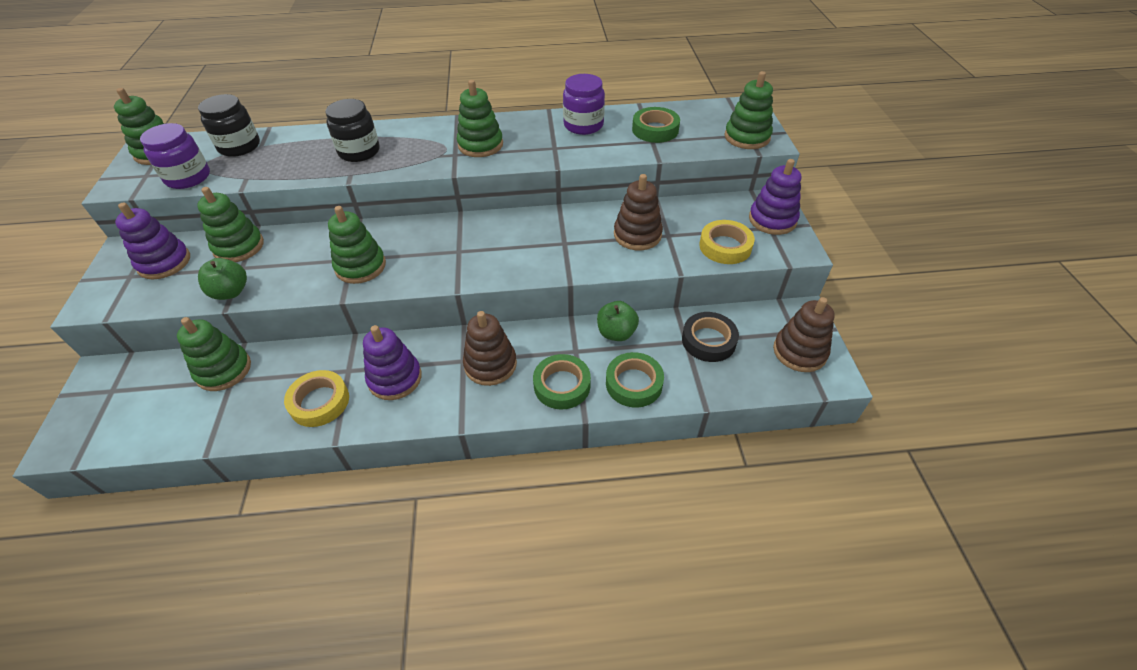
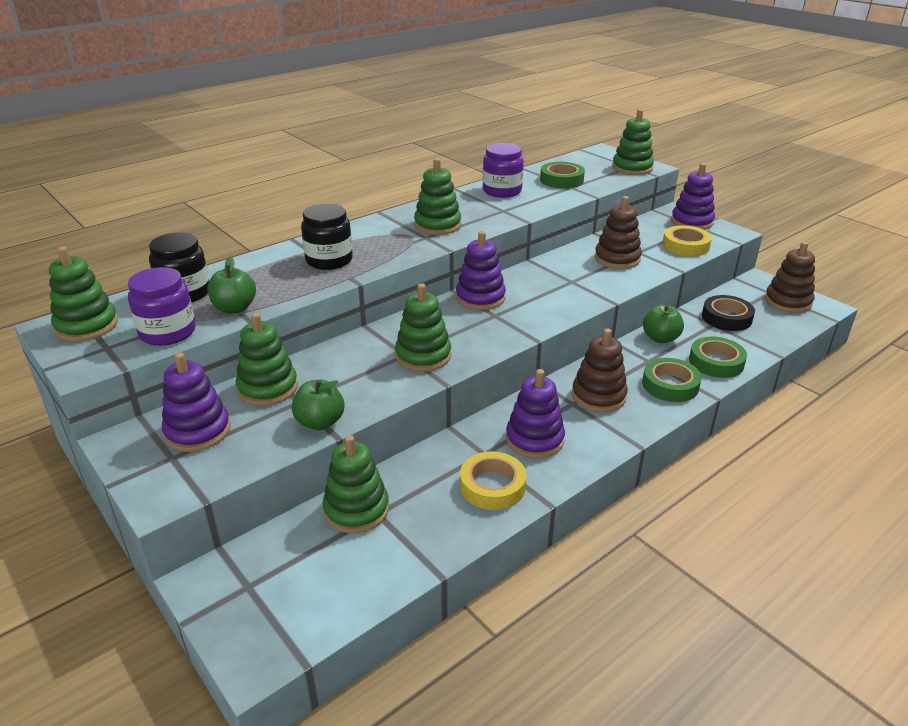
camera: 35 degrees left, 15 degrees down
(248, 173) = (234, 308): none -> green apple
(470, 228) = (480, 298): none -> purple stacking toy

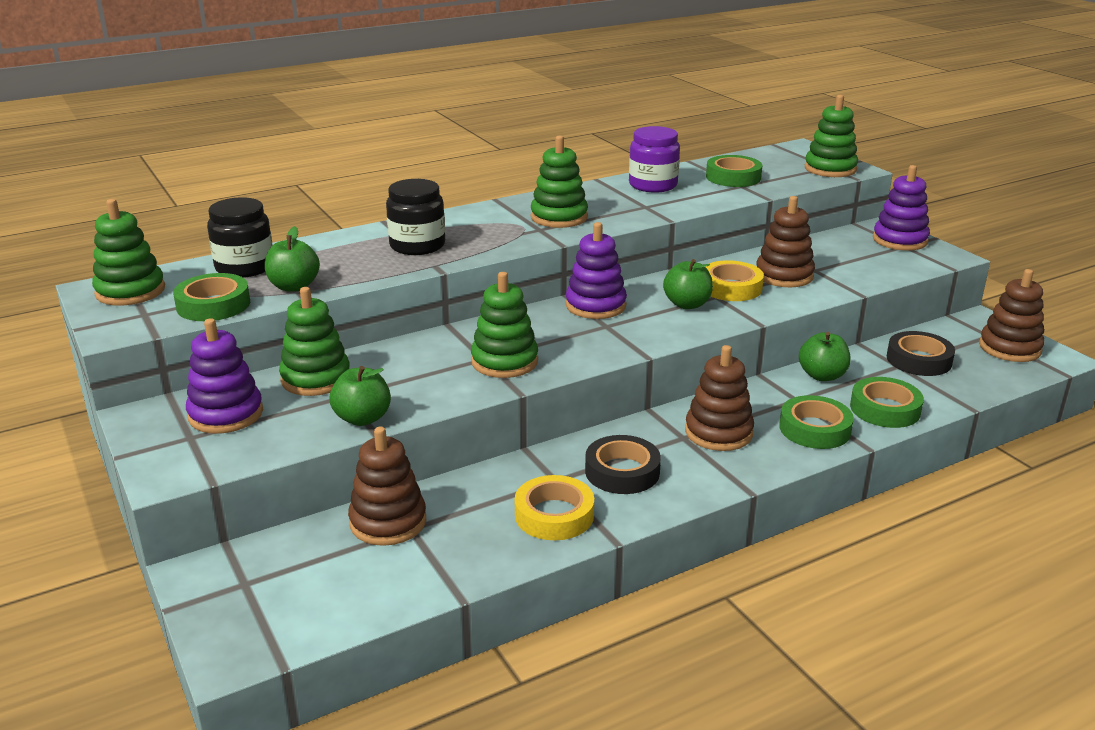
camera: 10 degrees right, 5 degrees down
(168, 332) = (213, 305): purple jar -> green tape
(356, 510) = (388, 522): green stacking toy -> brown stacking toy
(534, 439) = (622, 471): purple stacking toy -> black tape
(552, 290) = (687, 304): none -> green apple
(685, 246) = (880, 267): yellow tape -> yellow tape (731, 287)

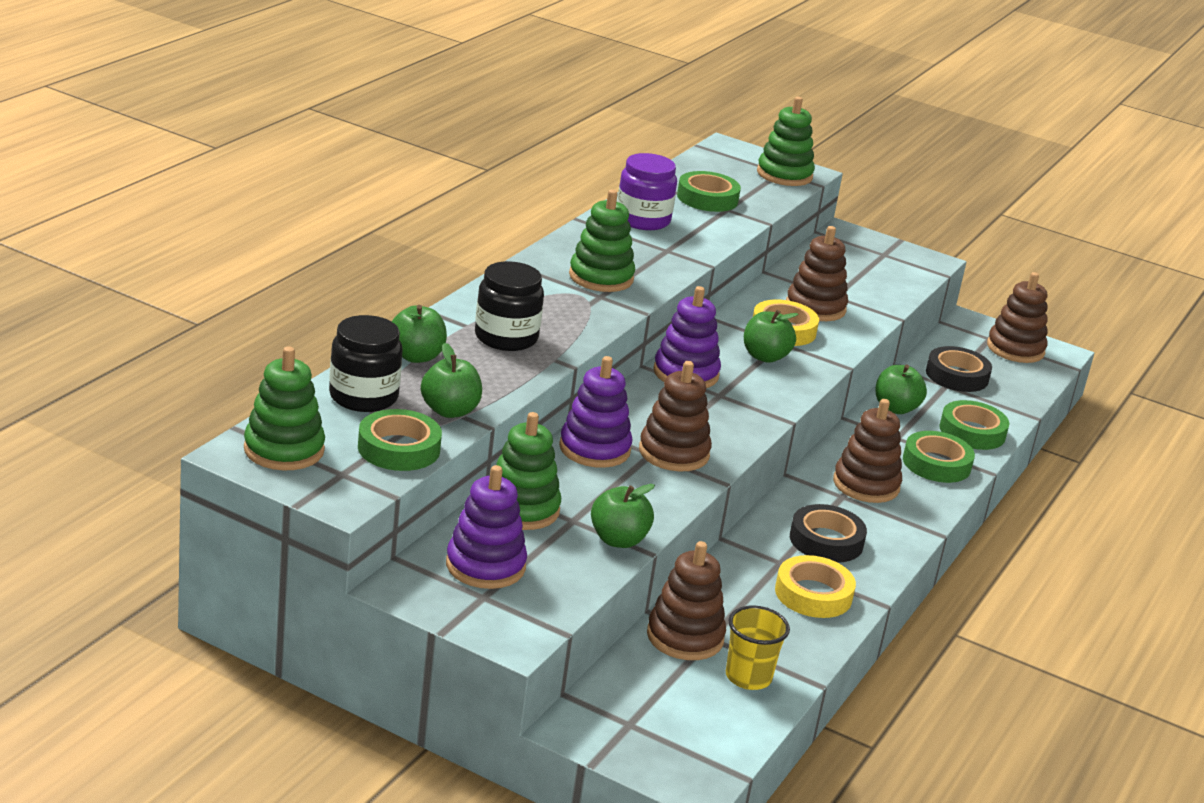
camera: 35 degrees left, 0 degrees up
(326, 248) = (416, 356): none -> green apple
(402, 573) = (748, 677): none -> yellow cup
(504, 361) = (674, 453): green stacking toy -> brown stacking toy
(900, 240) = (874, 248): purple stacking toy -> purple stacking toy (594, 449)

